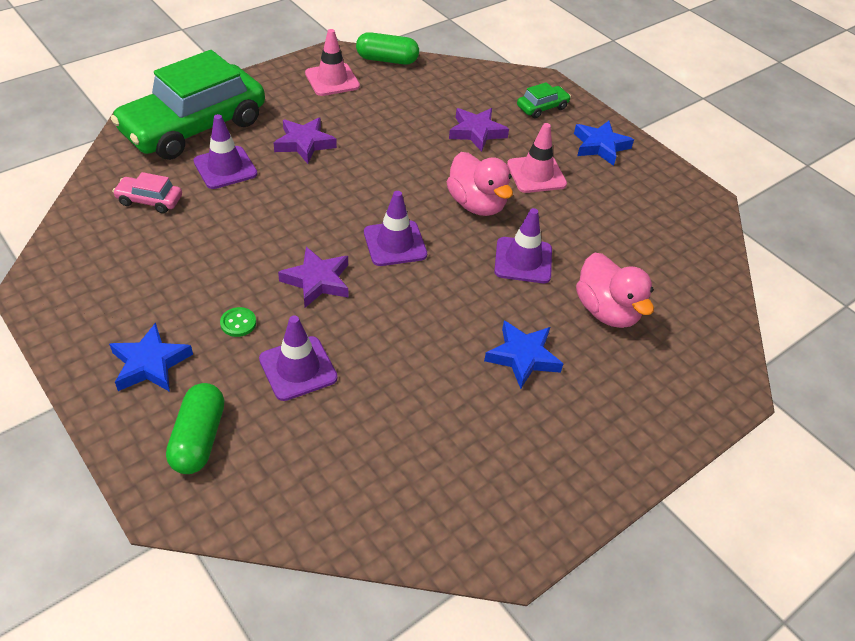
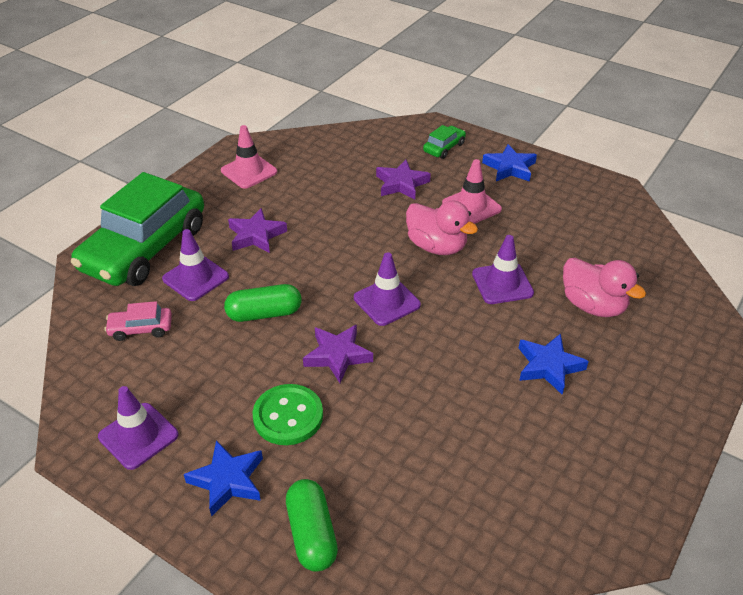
camera: 15 degrees left, 5 degrees down
(238, 323) = (288, 416): green button -> green button, size x2.04
(298, 368) = (365, 440): purple traffic cone -> purple traffic cone (138, 436)
(387, 60) = (288, 141): green capsule -> green capsule (264, 314)

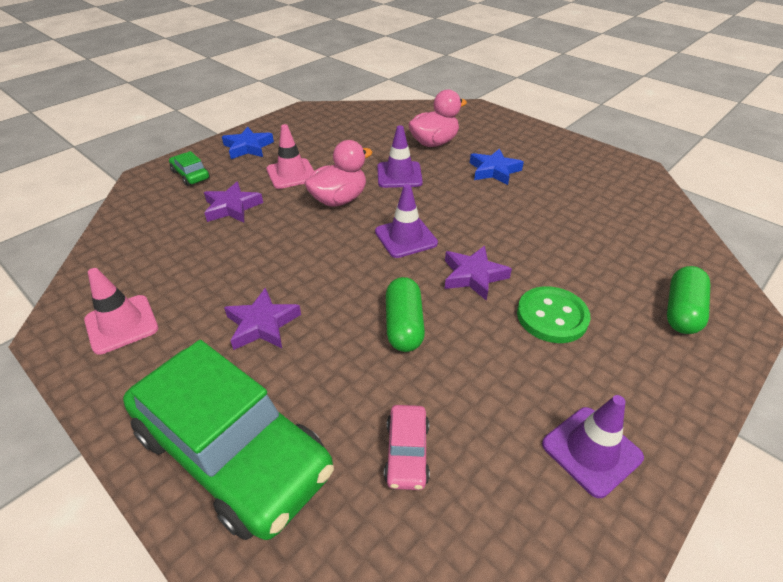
camera: 80 degrees left, 0 degrees up
(195, 278) = (322, 388): purple traffic cone -> none
(228, 480) = (638, 367): blue star -> none
(312, 534) = (681, 311): green capsule -> green capsule turned 60 degrees counterclockwise

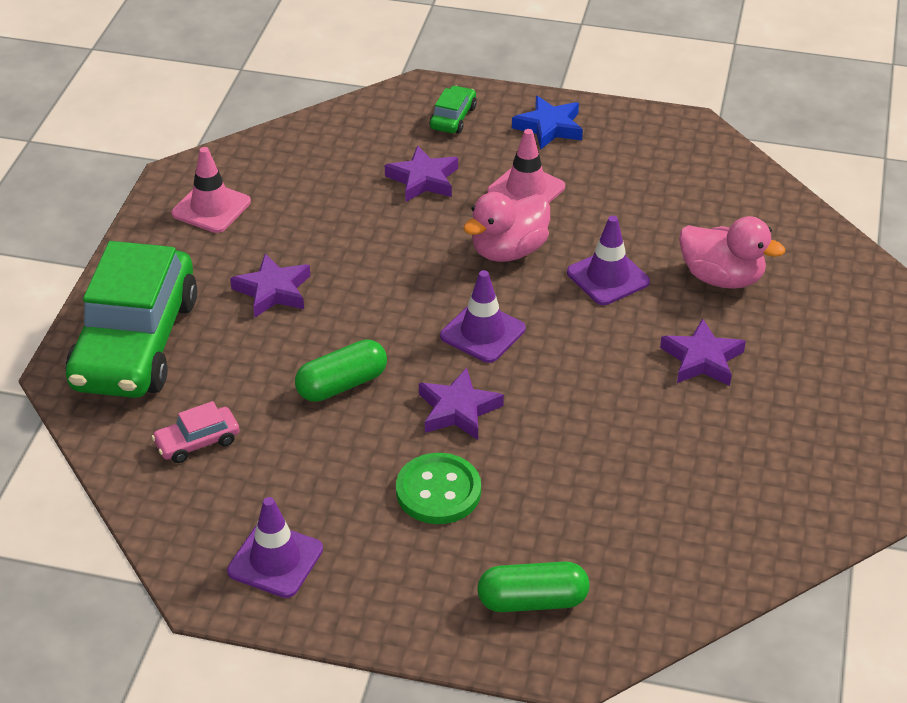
camera: 60 degrees right, 0 degrees up
(339, 200) = (508, 251): pink duck -> pink duck turned 120 degrees clockwise
(494, 171) = (702, 359): blue star -> purple star

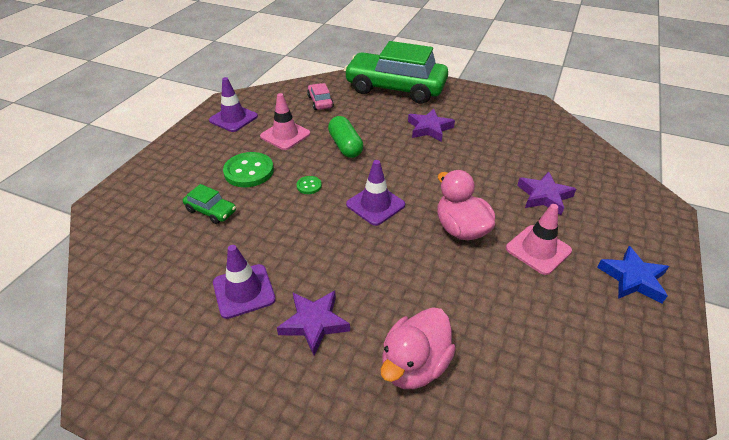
camera: 100 degrees right, 0 degrees up
(211, 208) = (506, 112): pink traffic cone -> pink traffic cone (285, 135)
(453, 118) = (629, 220): green car -> green car (211, 211)
(458, 410) = (309, 186): purple star -> green button
(532, 601) = (151, 196): green capsule -> none
(608, 277) = (424, 281): purple traffic cone -> purple traffic cone (244, 291)

